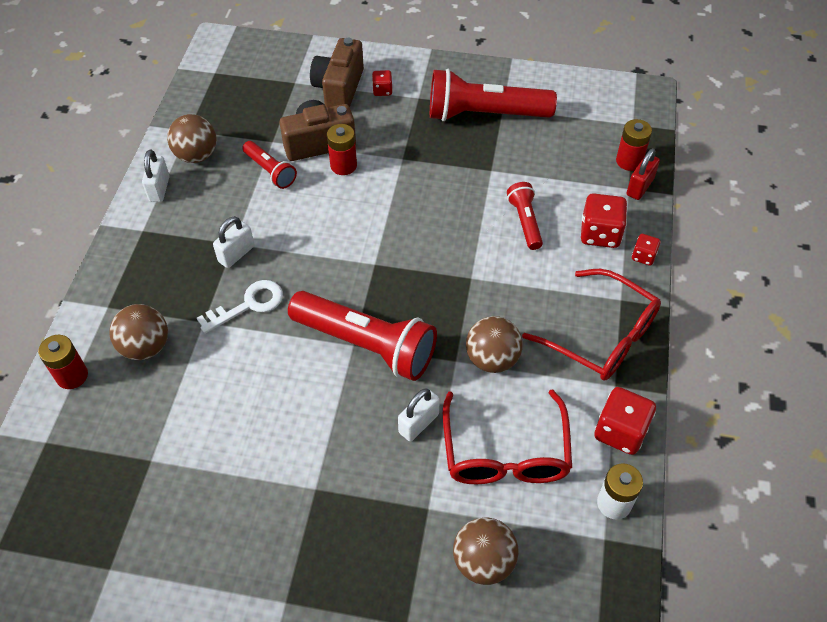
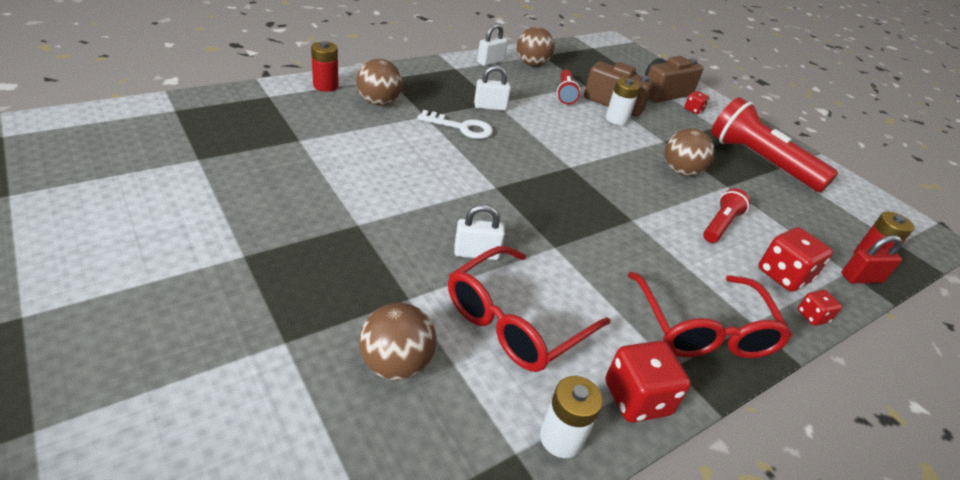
camera: 40 degrees right, 15 degrees down
(343, 165) = (616, 119): red battery -> white battery
(366, 345) = (504, 193): red flashlight -> none
(492, 359) = (585, 267): brown ball -> brown ball (680, 171)

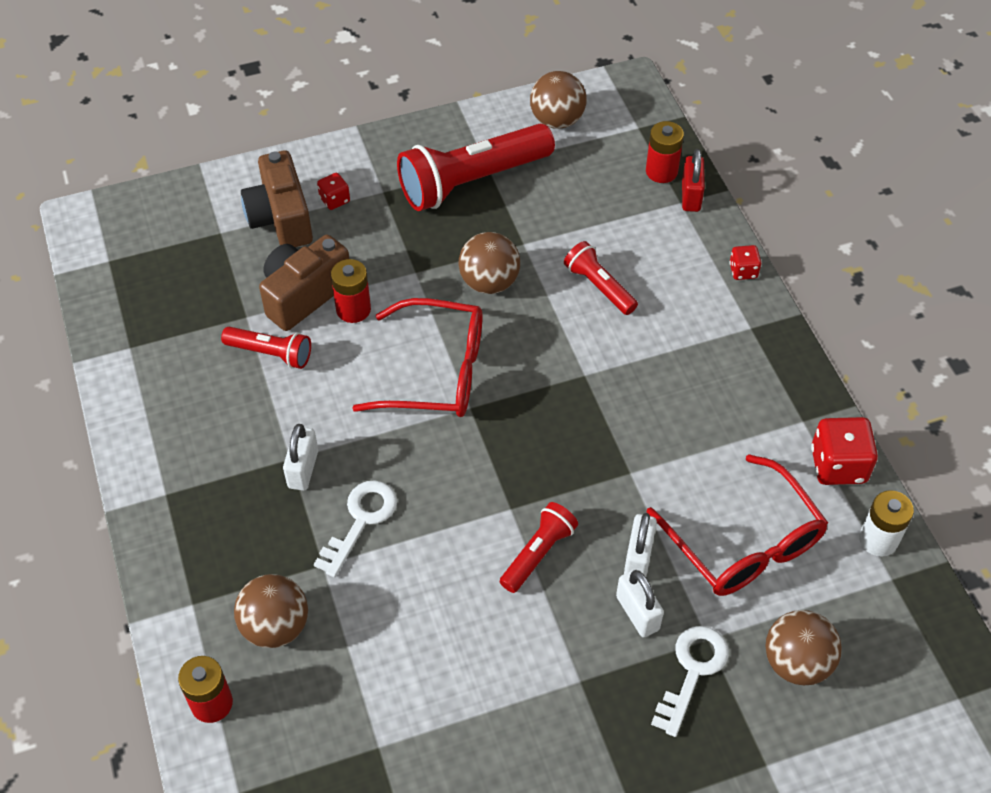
camera: 70 degrees left, 15 degrees up
(375, 288) = (692, 671): none -> white key
(462, 200) = (538, 553): none -> red flashlight
(490, 62) = (148, 434): white padlock -> white padlock (637, 613)
(531, 64) = (164, 373): brown ball -> brown ball (557, 120)
(616, 119) = (353, 309): white battery -> red battery
(703, 329) = (758, 375): red glasses -> red glasses (437, 372)
(783, 275) = (684, 266): red dice -> none

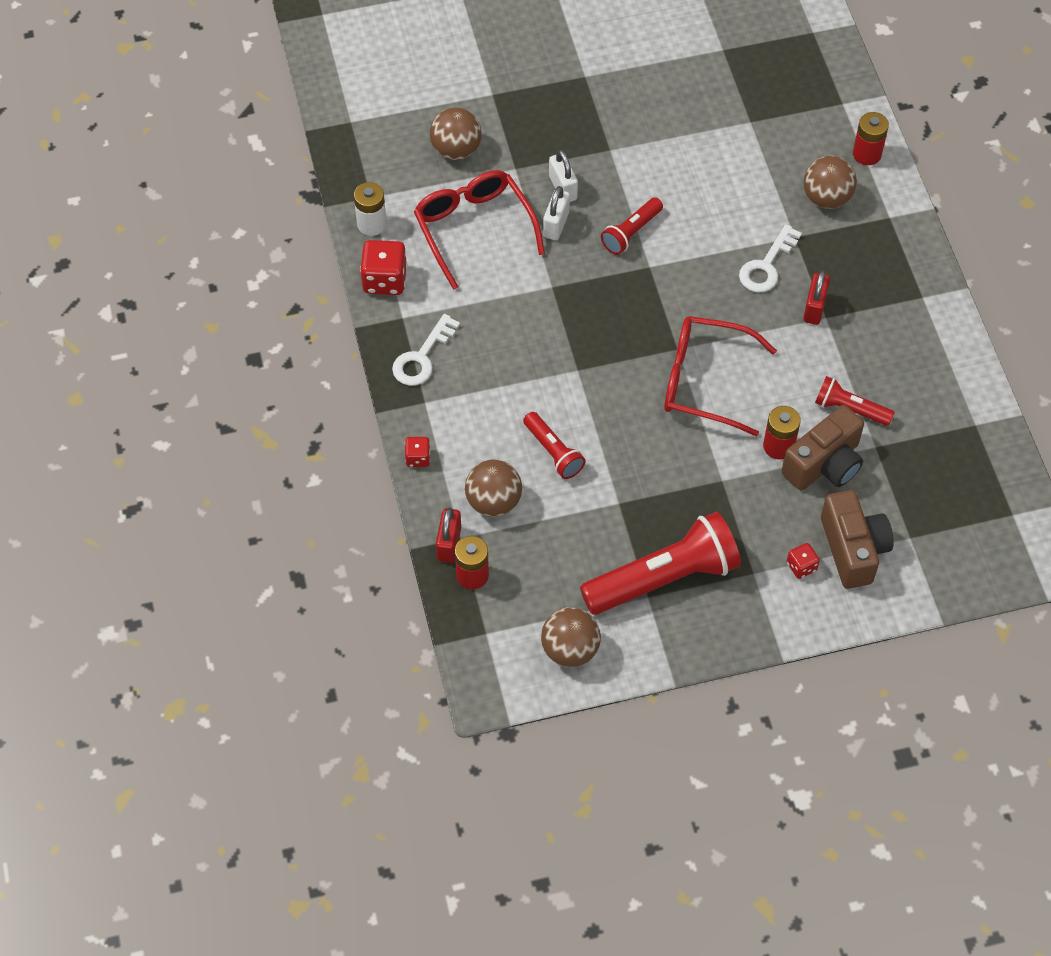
camera: 175 degrees left, 5 degrees up
(303, 469) = (814, 308): white padlock -> red padlock
(489, 282) = (654, 464): brown ball -> brown ball (493, 502)
(692, 671) = (530, 149): white key -> white key (422, 357)

